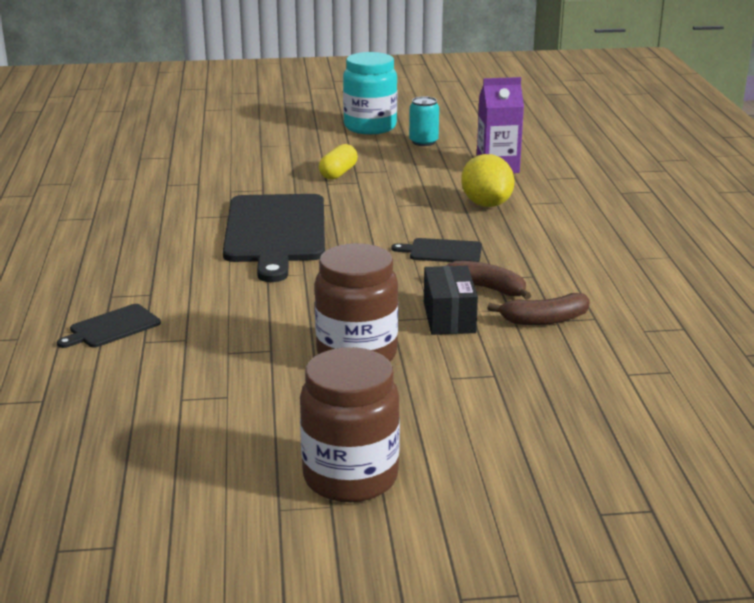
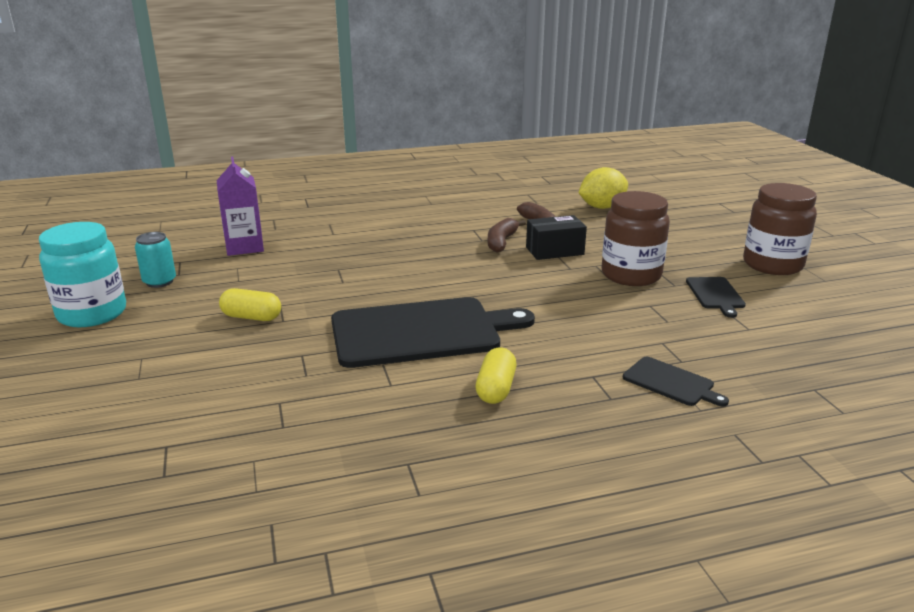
camera: 100 degrees left, 0 degrees up
(160, 253) = (496, 389): none -> yellow capsule
(442, 251) = (442, 258): black cutting board -> black cutting board (715, 294)
(486, 204) = (337, 248): yellow lemon -> yellow lemon (602, 207)

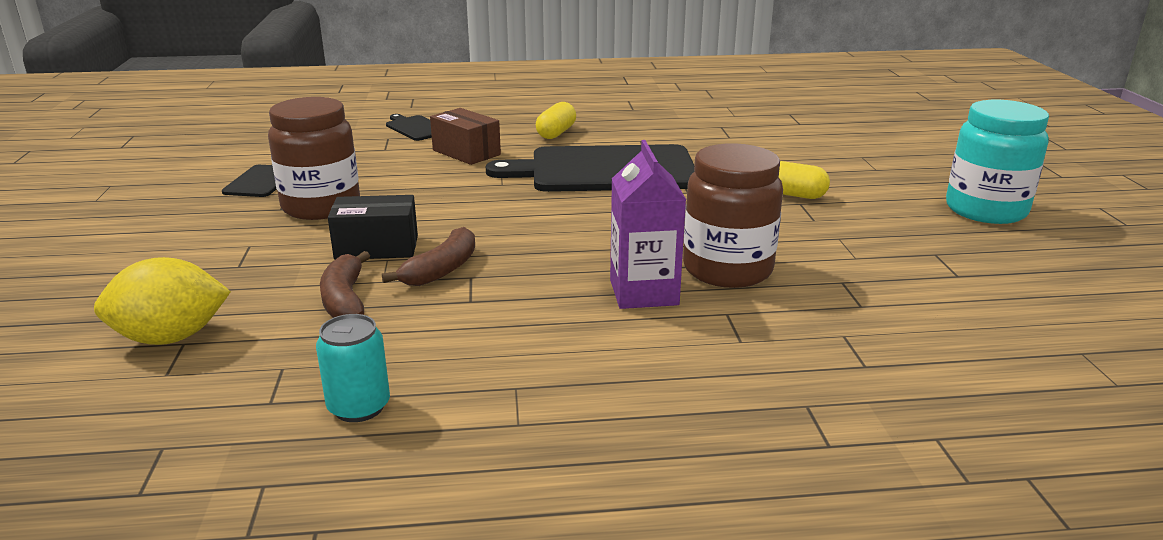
camera: 170 degrees left, 0 degrees up
(159, 282) = (950, 244): turquoise can -> turquoise can (359, 407)
(244, 247) = (873, 295): purple carton -> purple carton (644, 292)
(573, 344) = (466, 152): none -> brown box
(772, 265) = (125, 206): brown jar -> brown jar (727, 269)

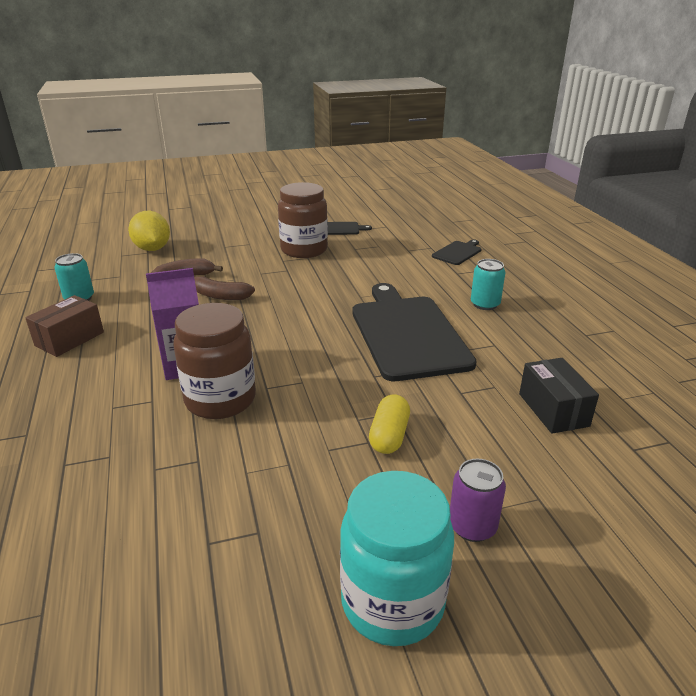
camera: 80 degrees right, 5 degrees up
(377, 247) = (249, 274): black box -> black box (553, 410)
(466, 152) = (417, 276): brown box -> brown box (70, 339)
(556, 133) = (485, 304): yellow capsule -> turquoise can
(899, 179) = (472, 526): none -> purple can

